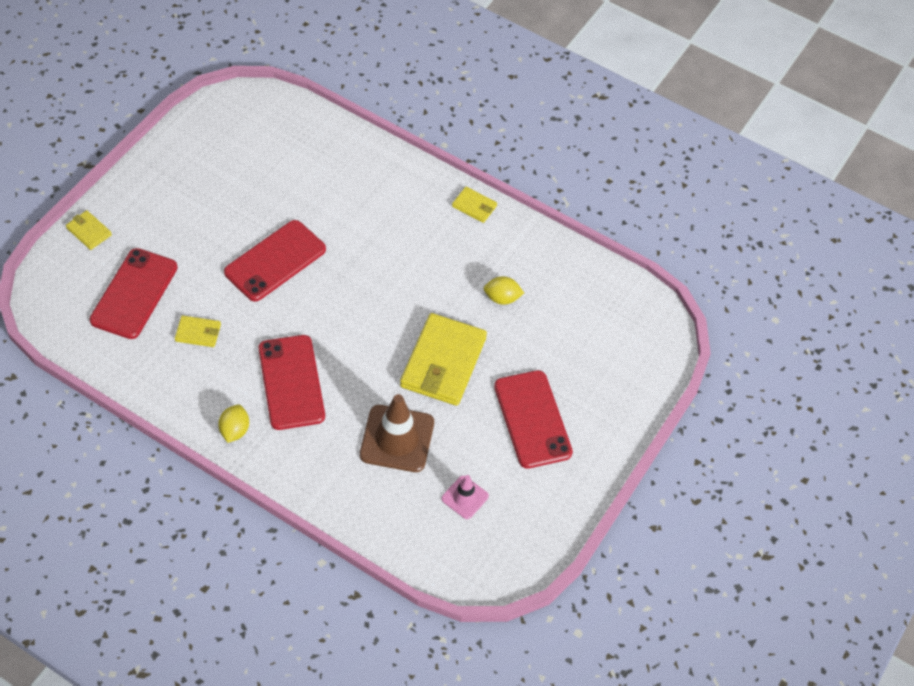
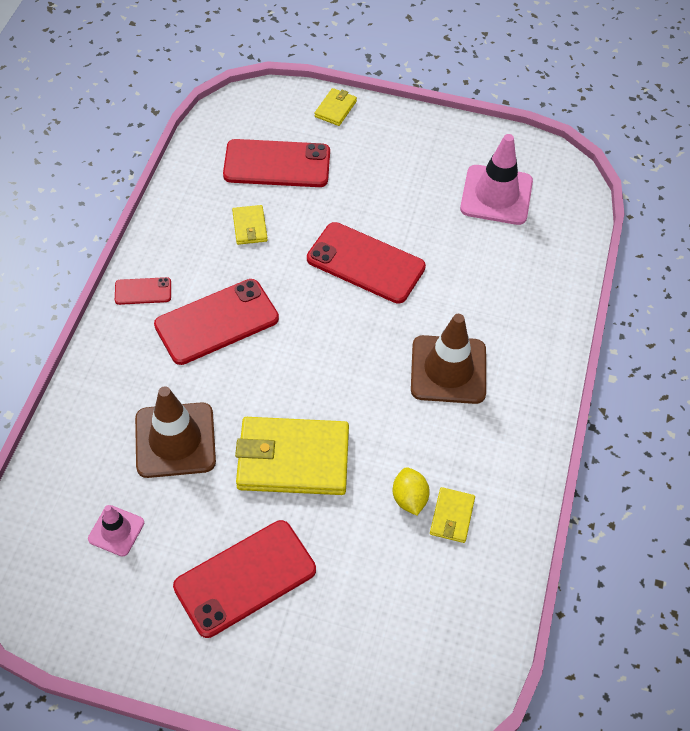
camera: 75 degrees right, 0 degrees up
(235, 430) = (143, 291): yellow lemon -> red phone
(244, 151) = (496, 195): none -> pink traffic cone
(401, 239) = (448, 370): none -> brown traffic cone
(474, 206) = (533, 432): yellow wallet -> yellow wallet (452, 516)

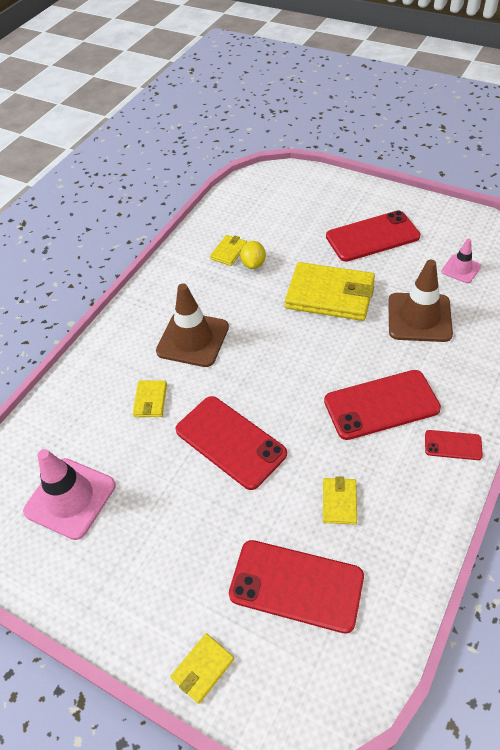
camera: 160 degrees left, 5 degrees down
(465, 292) = (150, 400): none -> yellow wallet

